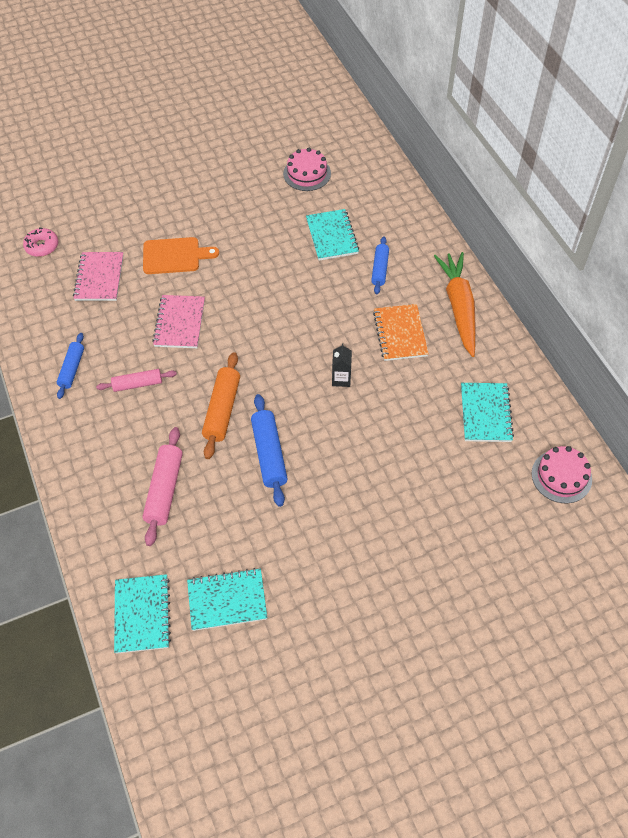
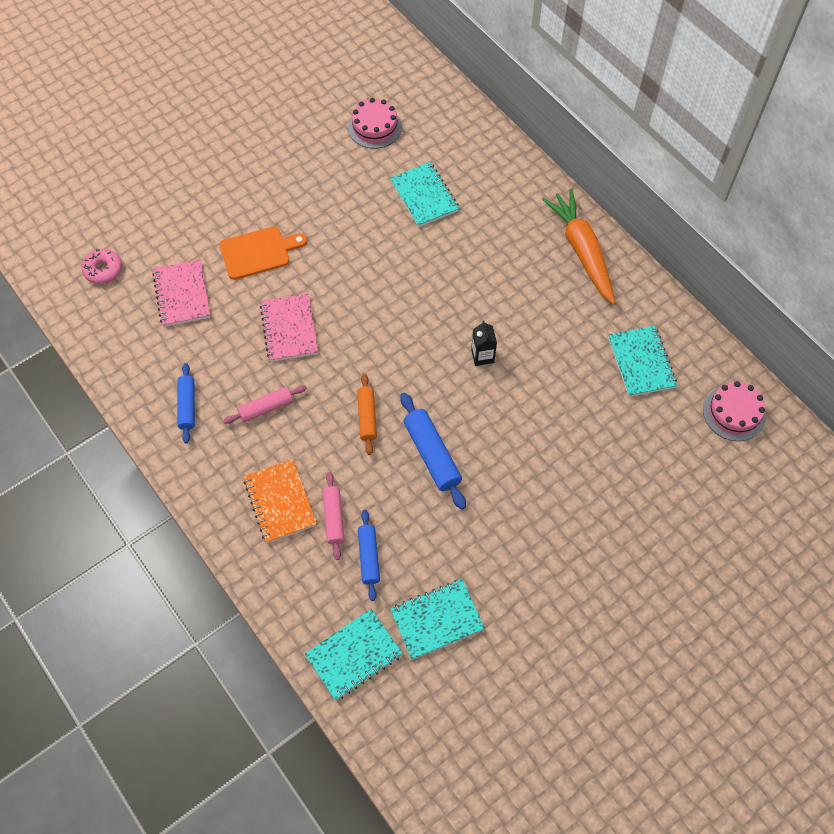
camera: 15 degrees left, 5 degrees up
(142, 614) = (354, 655): turquoise notebook -> turquoise notebook turned 75 degrees clockwise
(164, 490) = (333, 518): pink rolling pin -> pink rolling pin, size x0.66
(222, 410) = (367, 417): orange rolling pin -> orange rolling pin, size x0.66
(380, 269) = (487, 224): blue rolling pin -> blue rolling pin (369, 557)
(400, 334) = (529, 293): orange notebook -> orange notebook (280, 502)

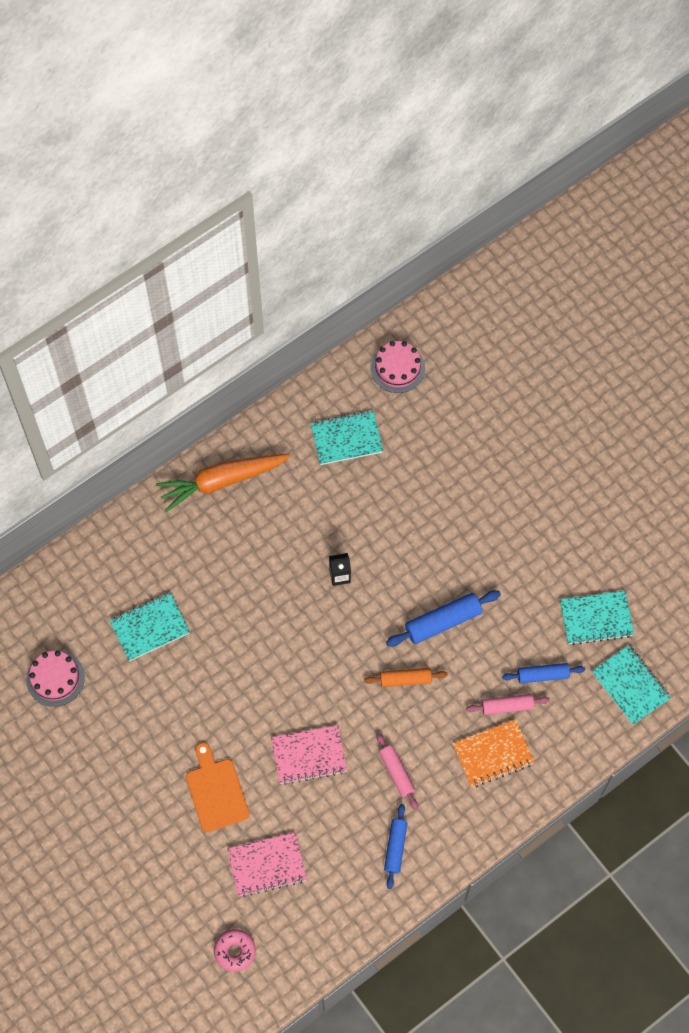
camera: 90 degrees left, 5 degrees up
(187, 406) = (395, 847): blue rolling pin -> blue rolling pin turned 75 degrees counterclockwise
(437, 619) = (596, 619): turquoise notebook -> turquoise notebook turned 75 degrees counterclockwise

